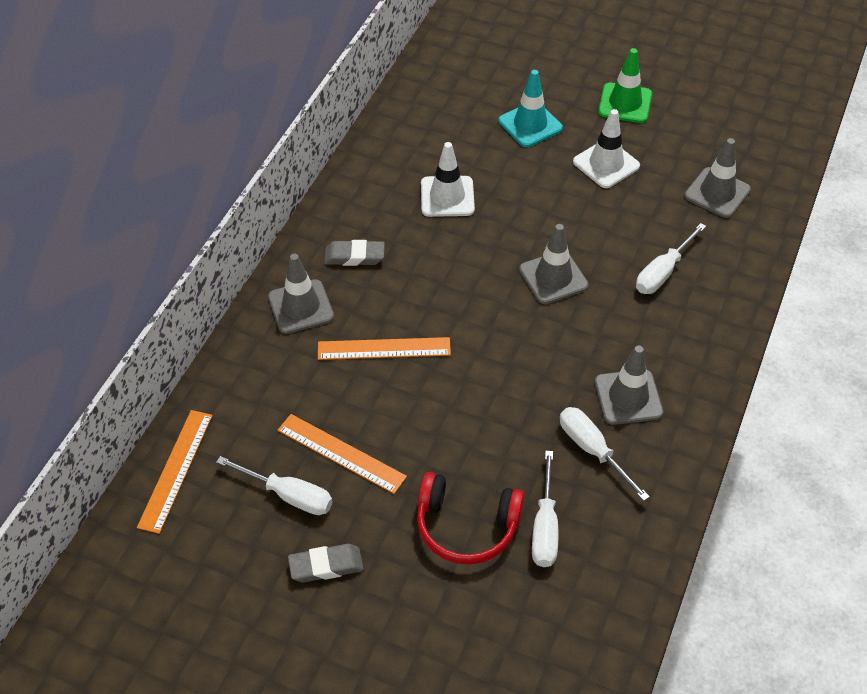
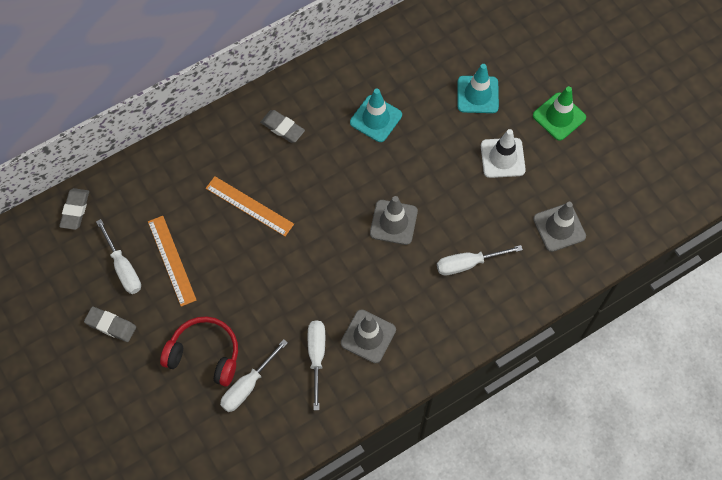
camera: 35 degrees right, 15 degrees up
(176, 470) = (75, 210): orange ruler -> grey eraser
(301, 307) = (223, 144): grey traffic cone -> none
(447, 197) = (376, 119): white traffic cone -> turquoise traffic cone
(466, 526) = (205, 354): red headphones -> red headphones turned 150 degrees clockwise

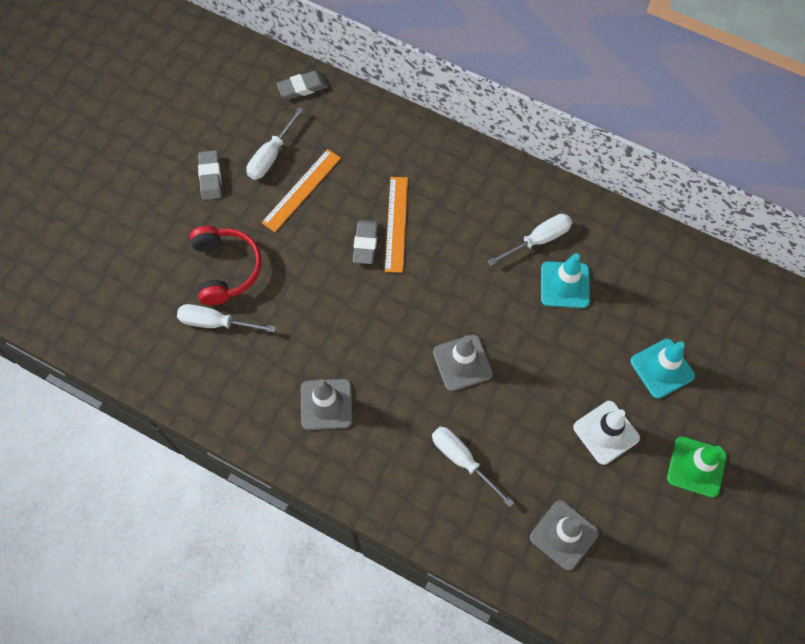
camera: 60 degrees right, 0 degrees up
(282, 128) = (496, 207): grey eraser -> grey eraser (365, 244)
(316, 356) = (279, 367): white screwdriver -> white screwdriver (538, 240)

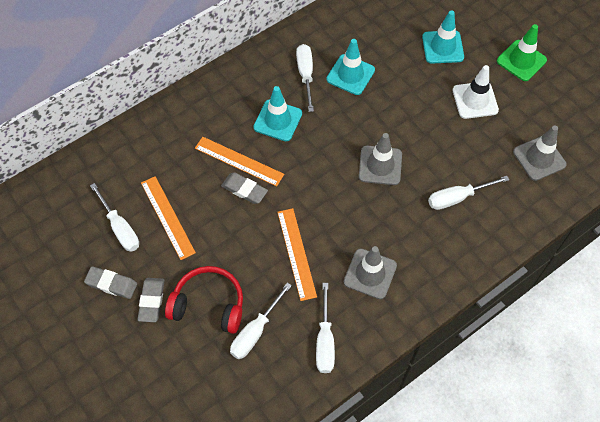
camera: 65 degrees left, 5 degrees down
(233, 391) = (325, 341): none -> white screwdriver
(302, 87) = (68, 178): grey eraser -> grey eraser (152, 301)
(317, 324) = (296, 253): none -> orange ruler
(465, 238) = (278, 120): none -> turquoise traffic cone

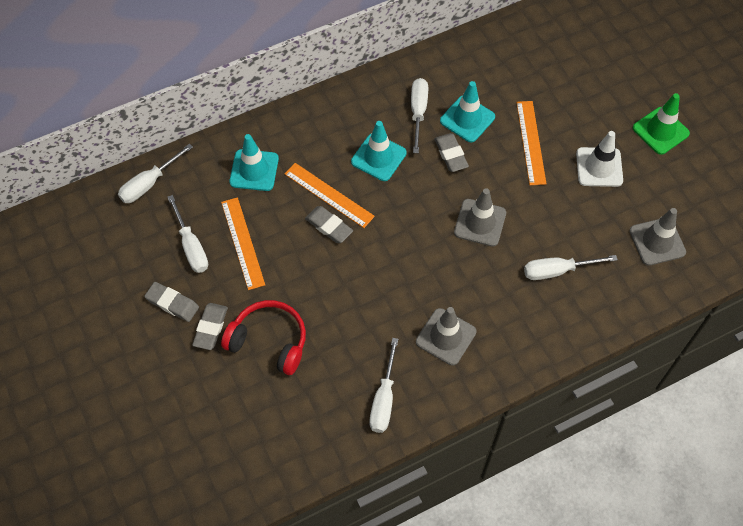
camera: 10 degrees right, 0 degrees up
(255, 331) = (312, 377): white screwdriver -> white screwdriver (149, 183)
(296, 253) = (371, 302): orange ruler -> orange ruler (531, 142)
(342, 108) = (451, 154): none -> grey eraser
(442, 47) = (575, 103): turquoise traffic cone -> turquoise traffic cone (254, 170)

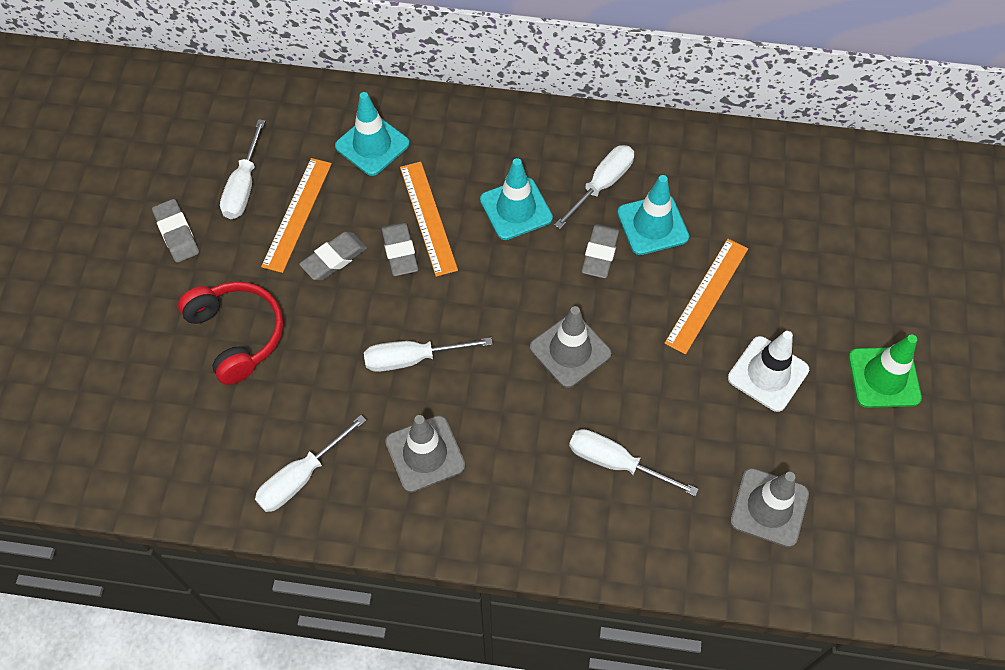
camera: 35 degrees right, 0 degrees up
(149, 183) = (257, 97): white screwdriver -> white screwdriver (412, 359)
(211, 328) = (192, 283): grey eraser -> grey eraser (334, 259)

